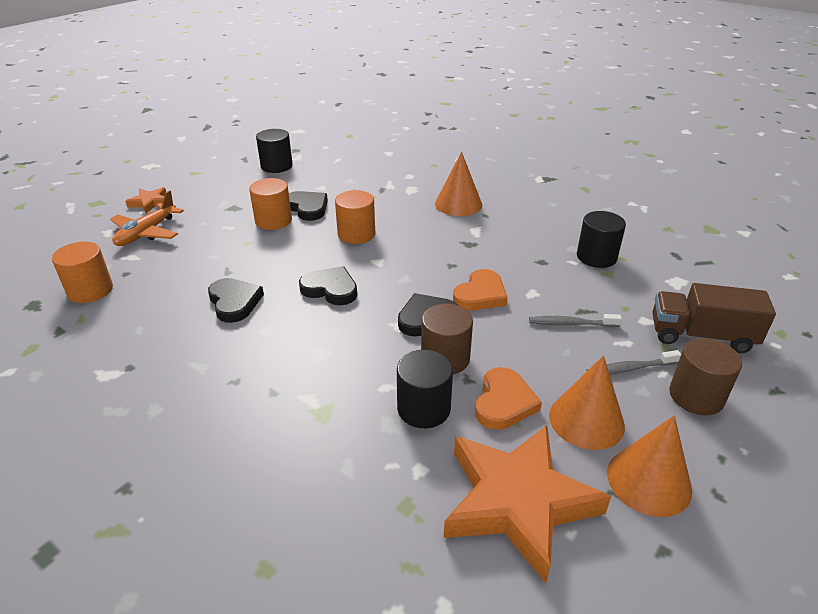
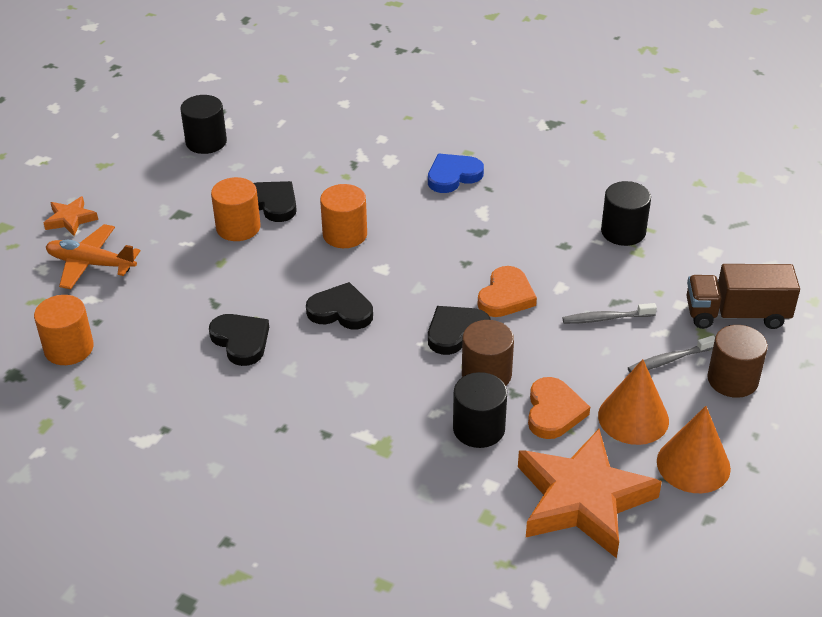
camera: 10 degrees left, 5 degrees up
(147, 233) = (91, 264): orange plane -> orange plane turned 90 degrees clockwise
(458, 204) = (453, 176): orange cone -> blue heart

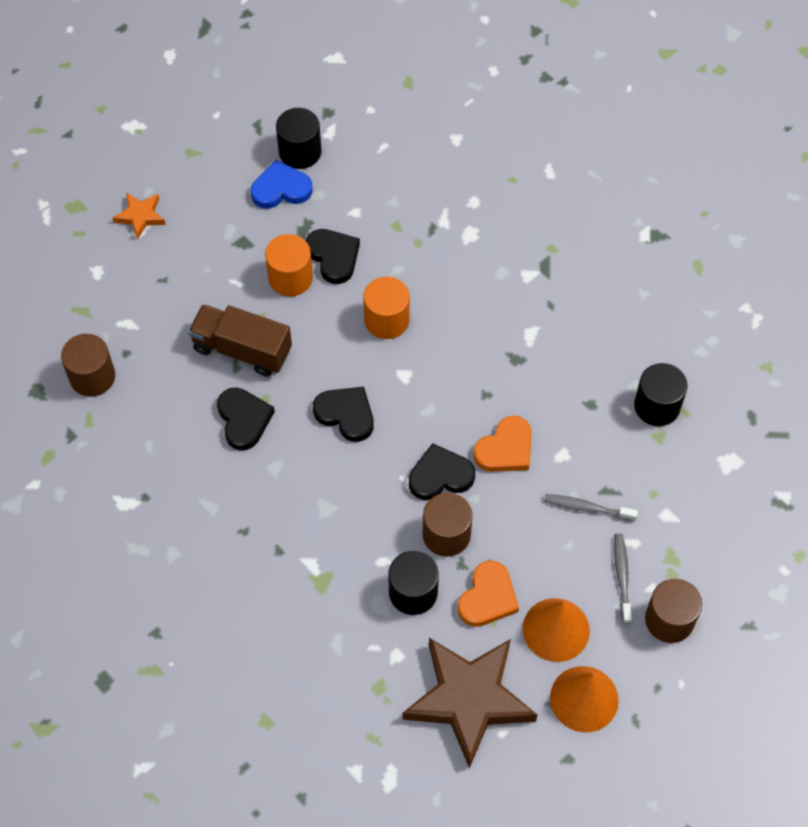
camera: 20 degrees right, 20 degrees up
(69, 348) = (92, 377): orange cylinder -> brown cylinder
(91, 264) = (142, 280): orange plane -> none
(453, 176) = (523, 277): blue heart -> blue heart (281, 189)
(582, 499) = (469, 699): orange star -> brown star
(669, 360) = (622, 577): grey toothbrush -> grey toothbrush turned 90 degrees clockwise
(736, 314) = (714, 546): brown truck -> brown truck (242, 349)

